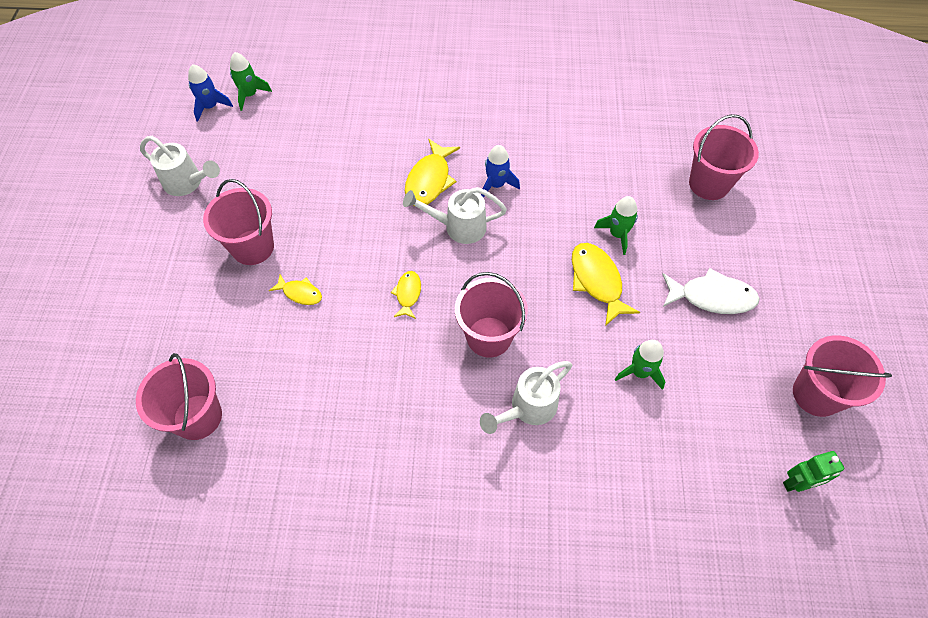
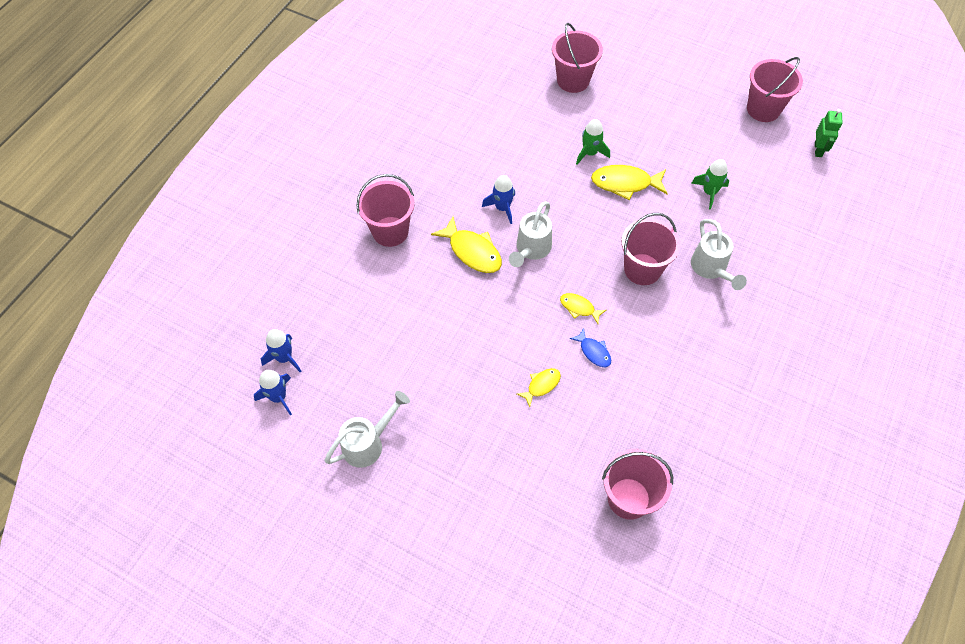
camera: 65 degrees left, 0 degrees up
(250, 95) = (284, 358): green rocket -> blue rocket
(253, 247) = (474, 408): pink bucket -> pink bucket (390, 231)
(360, 325) = (593, 352): none -> blue fish
(712, 297) = (668, 125): white fish -> none

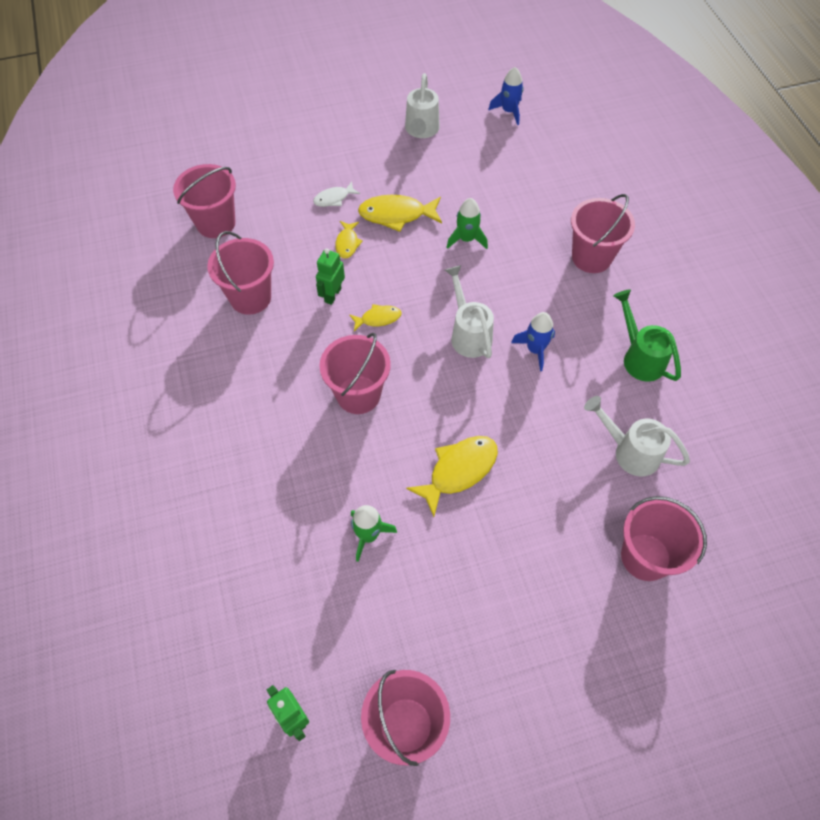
camera: 135 degrees right, 0 degrees up
(284, 358) = (537, 131): blue rocket -> none
(448, 156) = (639, 357): none -> green watering can
(472, 251) = (511, 294): yellow fish -> yellow fish (396, 215)
(511, 437) = (334, 198): none -> white fish
(590, 153) = (526, 476): green rocket -> green rocket (466, 239)
(593, 352) = (332, 295): blue fish -> green robot
(656, 400) = (250, 297): none -> pink bucket
(711, 269) = (296, 446): white watering can -> white watering can (629, 451)

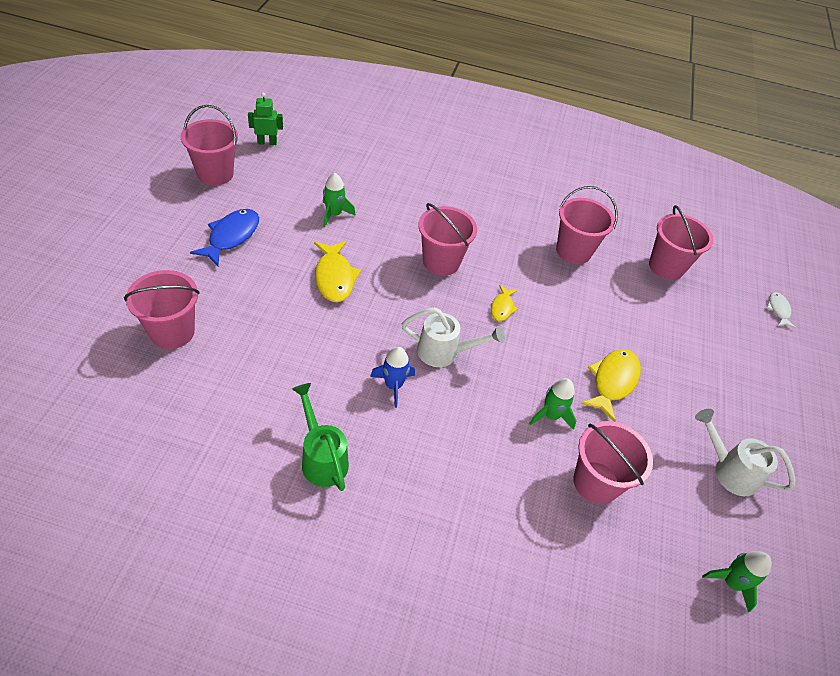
camera: 115 degrees right, 10 degrees down
(332, 295) = (545, 294): green robot -> none
(334, 198) = (658, 349): white fish -> white fish (778, 310)
(347, 243) = (597, 331): yellow fish -> none
(489, 611) = (231, 236): none -> blue fish
(509, 111) = (731, 583): blue rocket -> green rocket
(591, 257) = (460, 505): pink bucket -> pink bucket (596, 482)
(629, 451) = (250, 382): white watering can -> none
(639, 357) = (322, 457): green watering can -> green watering can turned 120 degrees counterclockwise

